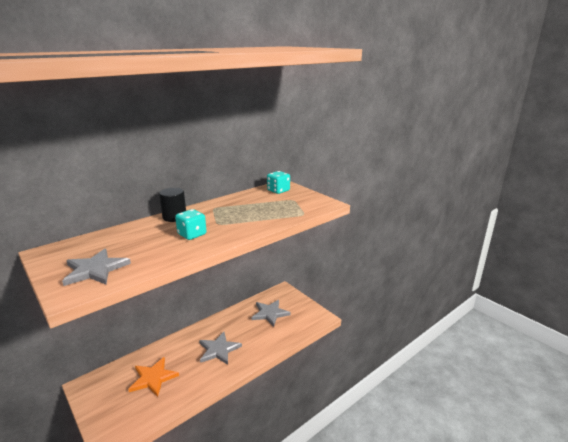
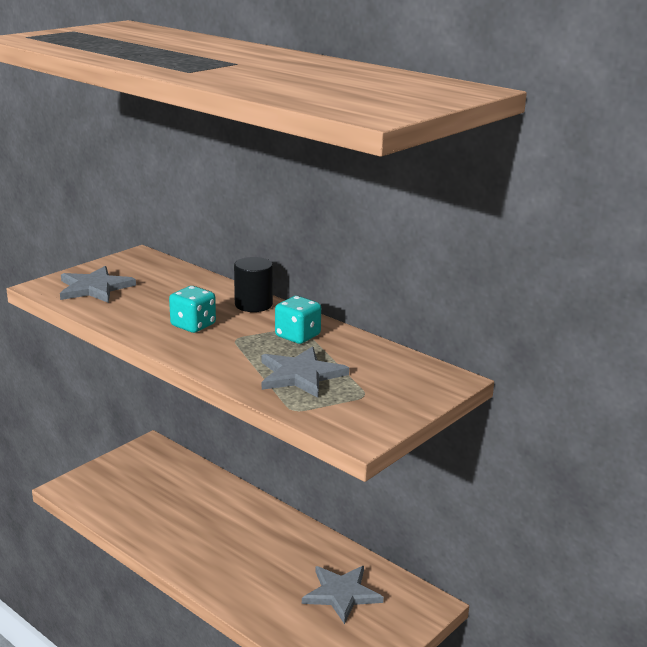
camera: 80 degrees right, 0 degrees up
(153, 378) = (165, 495): orange star -> none
(218, 350) = (229, 545): grey star -> grey star (300, 375)
(278, 190) = (409, 377): turquoise dice -> turquoise dice (297, 336)

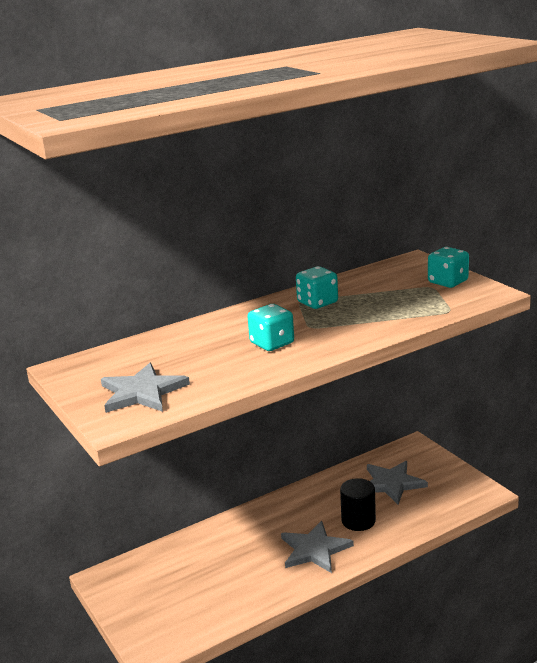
camera: 70 degrees left, 0 degrees up
(253, 305) = (240, 316): black cylinder -> black cylinder (358, 521)
(300, 375) = (391, 305): grey star -> grey star (314, 550)
(384, 404) = (448, 282): none -> turquoise dice

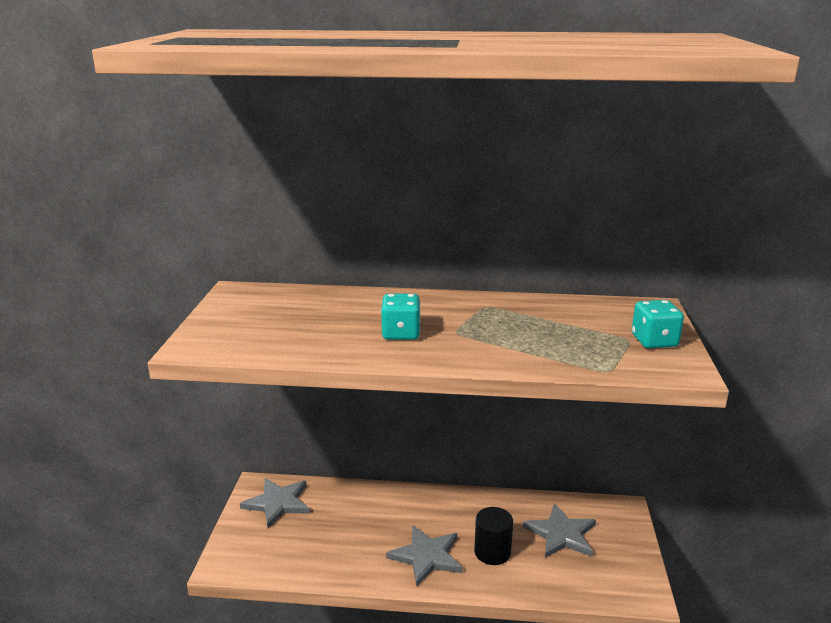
camera: 35 degrees right, 0 degrees up
(142, 392) = (247, 332): grey star -> grey star (278, 503)
(317, 302) = (498, 313): turquoise dice -> none

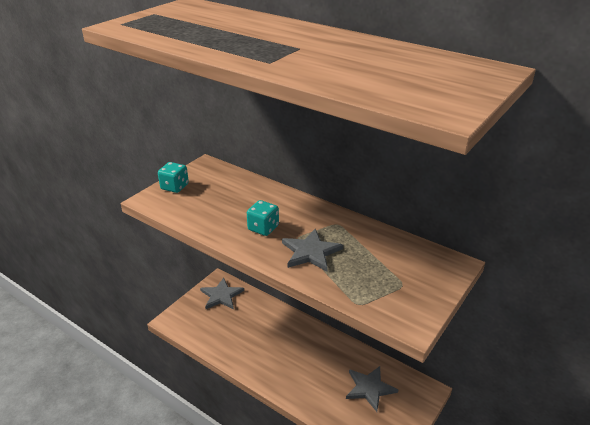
camera: 30 degrees right, 10 degrees up
(426, 556) = (276, 365): grey star -> grey star (310, 252)
(492, 552) = (316, 380): black cylinder -> none
(654, 341) = (419, 293): turquoise dice -> turquoise dice (174, 187)

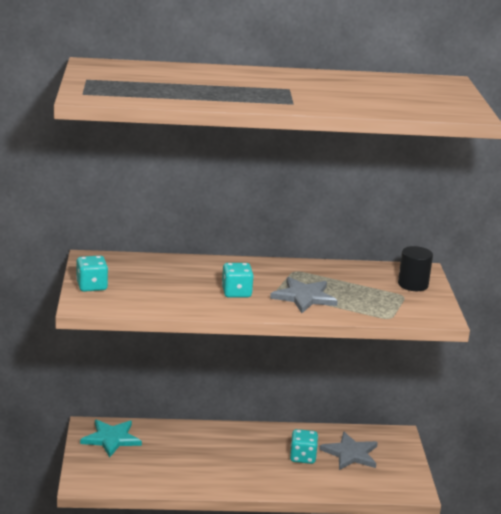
camera: 40 degrees left, 10 degrees down
(221, 295) = (111, 439): grey star -> turquoise star
(329, 373) = (302, 457): none -> turquoise dice
(426, 276) = (413, 284): none -> black cylinder

